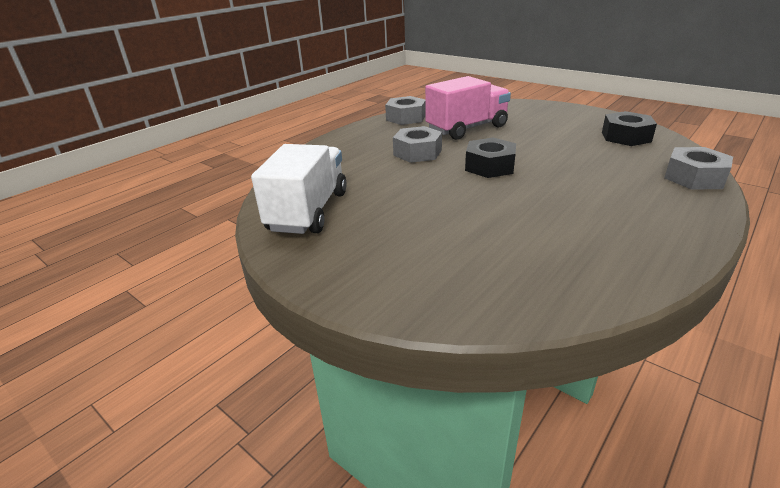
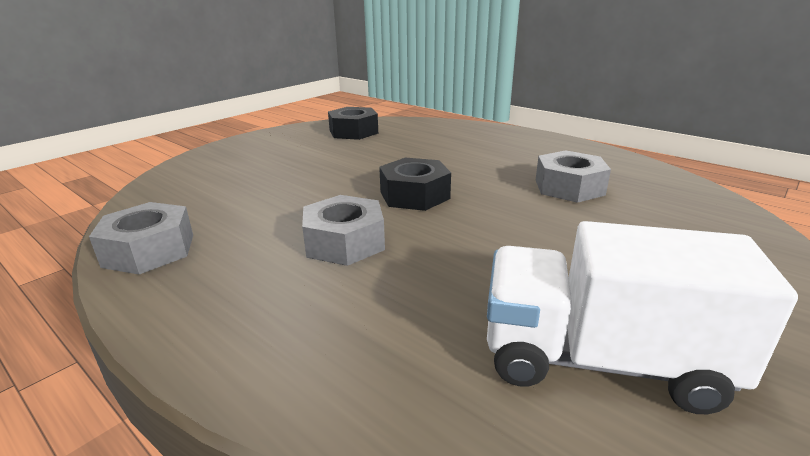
camera: 90 degrees left, 5 degrees down
(466, 128) = (263, 200): pink truck -> none
(694, 177) = (454, 126): grey nut -> grey nut (569, 187)

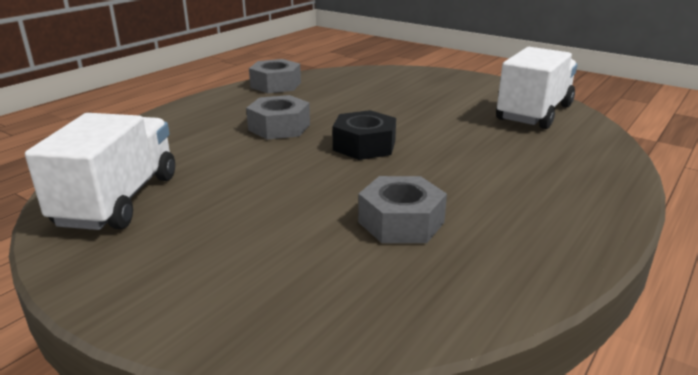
camera: 85 degrees right, 0 degrees up
(353, 132) = (534, 113): black nut -> white truck

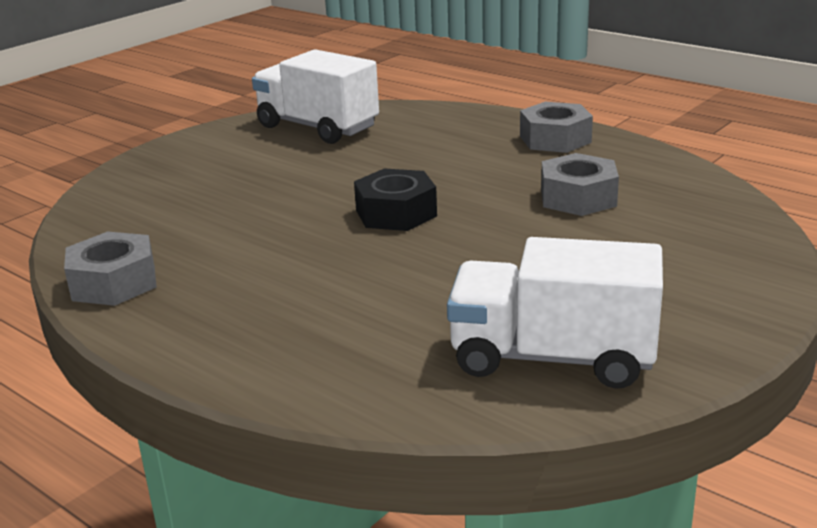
camera: 85 degrees left, 0 degrees up
(279, 127) = (320, 268): grey nut -> grey nut (555, 139)

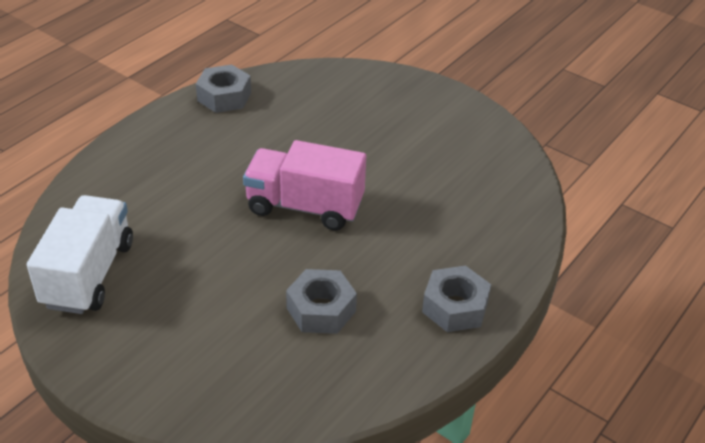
camera: 85 degrees right, 15 degrees up
(317, 127) = (481, 159): white truck -> none
(396, 213) = (304, 207): black nut -> pink truck

